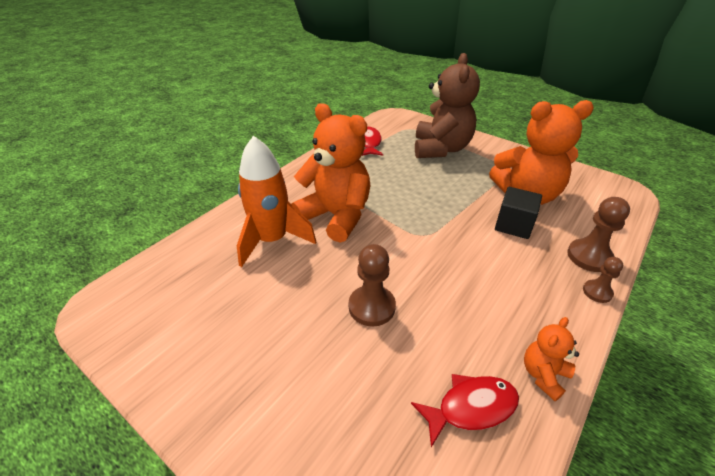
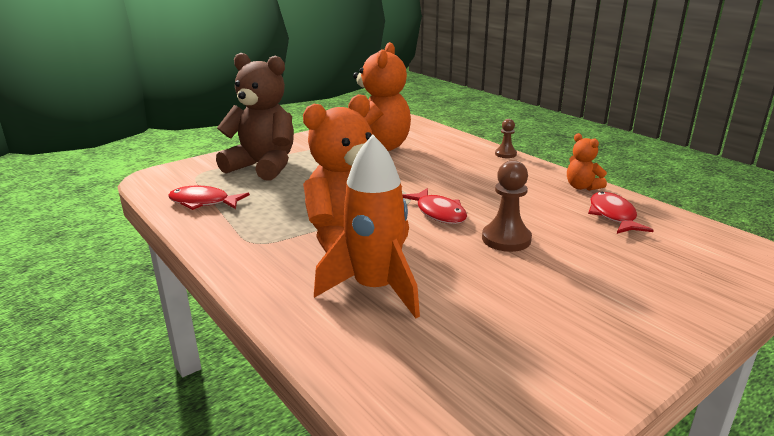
camera: 75 degrees left, 15 degrees down
(405, 255) = (438, 213): none -> red fish
(513, 225) = (417, 162): black cube -> none
(589, 257) = (467, 147): brown pawn -> none

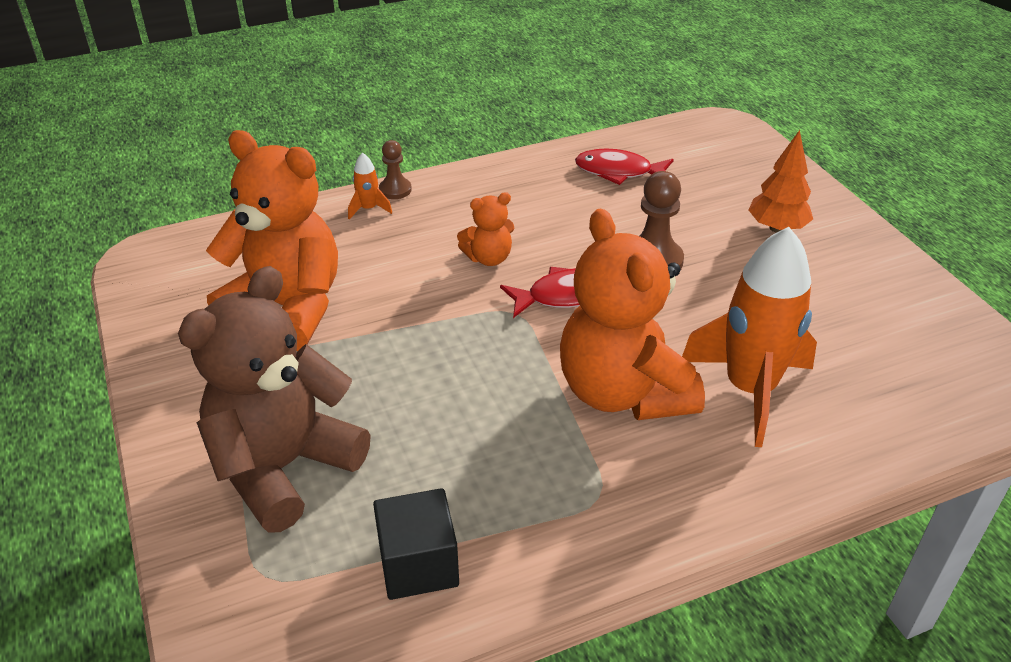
camera: 75 degrees left, 15 degrees up
(203, 202) = (418, 564): red fish -> black cube
(479, 151) = (368, 209): none -> orange rocket
(582, 187) = (535, 166): orange teddy bear -> orange teddy bear (488, 258)
(611, 292) = (776, 228): none -> orange tree

